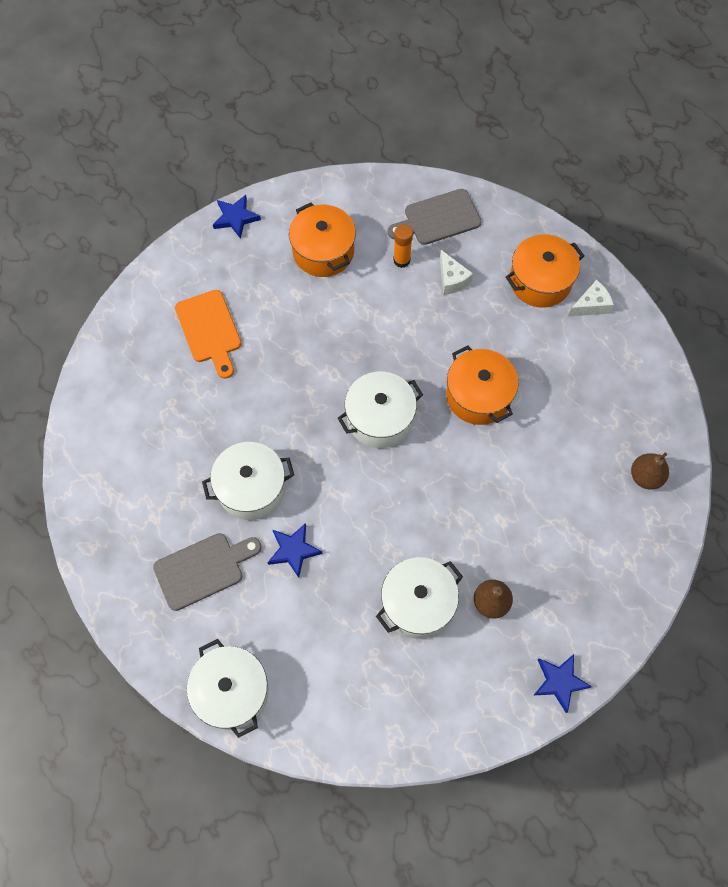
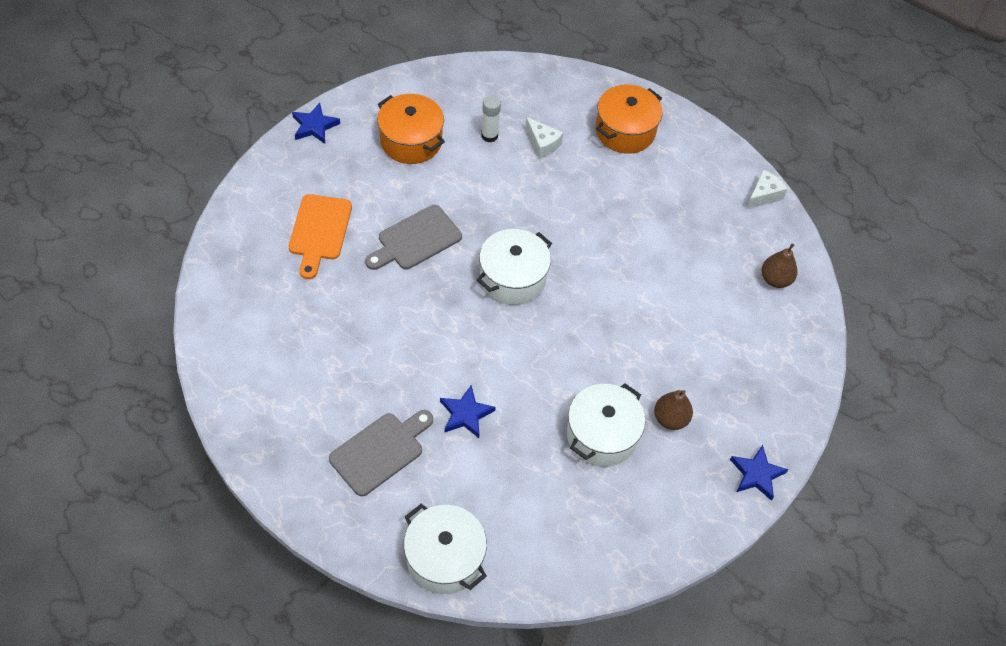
camera: 20 degrees left, 10 degrees down
(210, 330) = (319, 231): orange cutting board -> orange cutting board turned 45 degrees clockwise
(251, 488) = (406, 366): white pot -> none
(401, 260) = (489, 136): orange glue stick -> white glue stick
(438, 219) = (512, 94): grey cutting board -> grey cutting board (416, 240)
(478, 396) = (600, 240): orange pot -> none
(591, 305) = (678, 143): white cheese -> white cheese (763, 195)

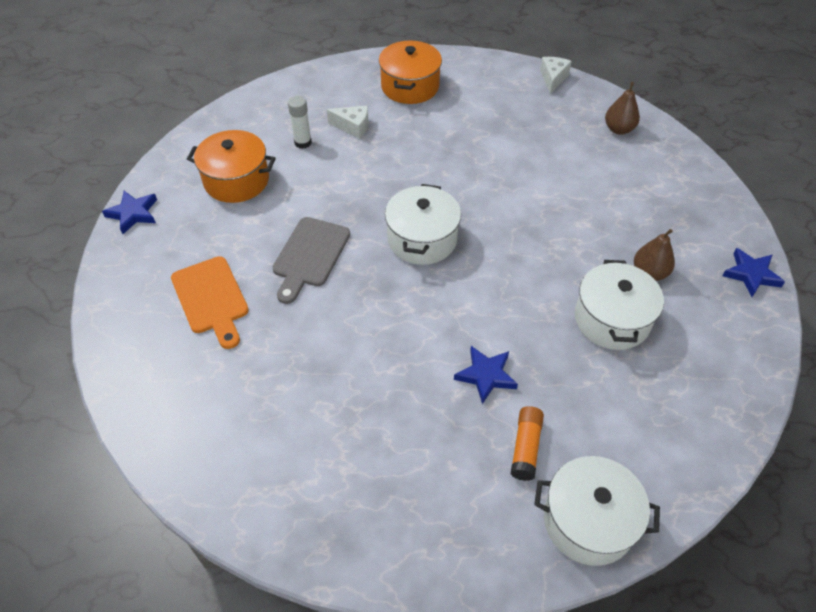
camera: 30 degrees left, 5 degrees down
(380, 451) = (439, 461): grey cutting board -> none
(447, 482) = (526, 447): none -> orange glue stick

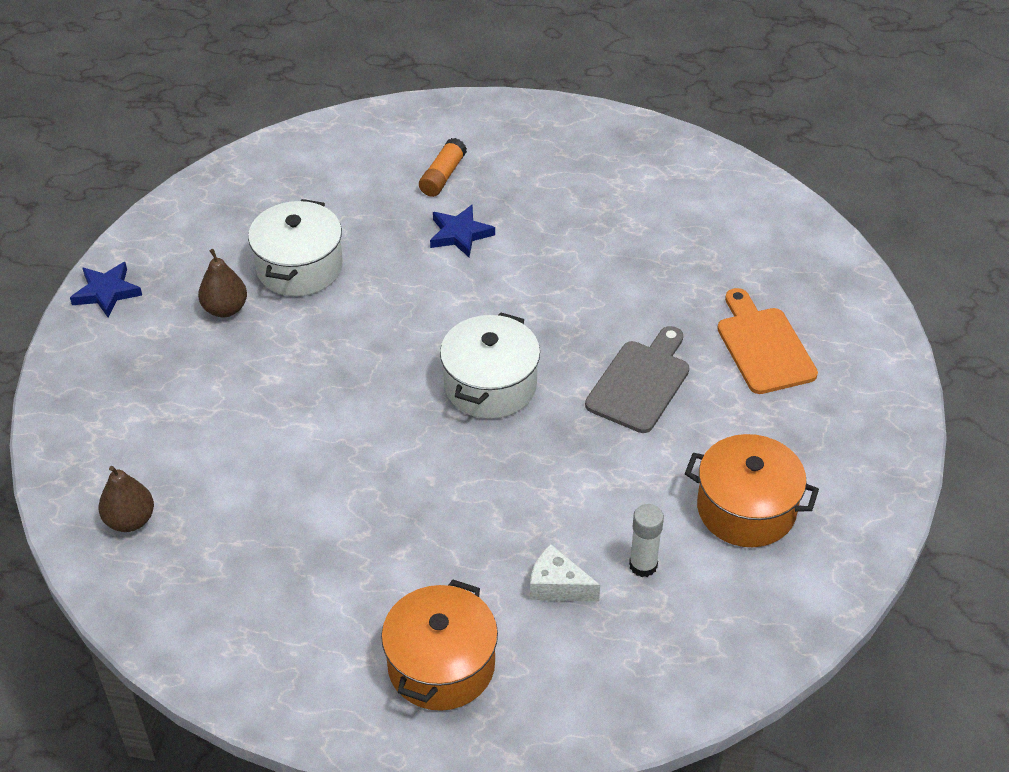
camera: 170 degrees left, 5 degrees down
(133, 214) = (891, 474): blue star -> none
(553, 79) = (177, 645): white cheese -> none
(588, 521) = (409, 125): white pot -> none

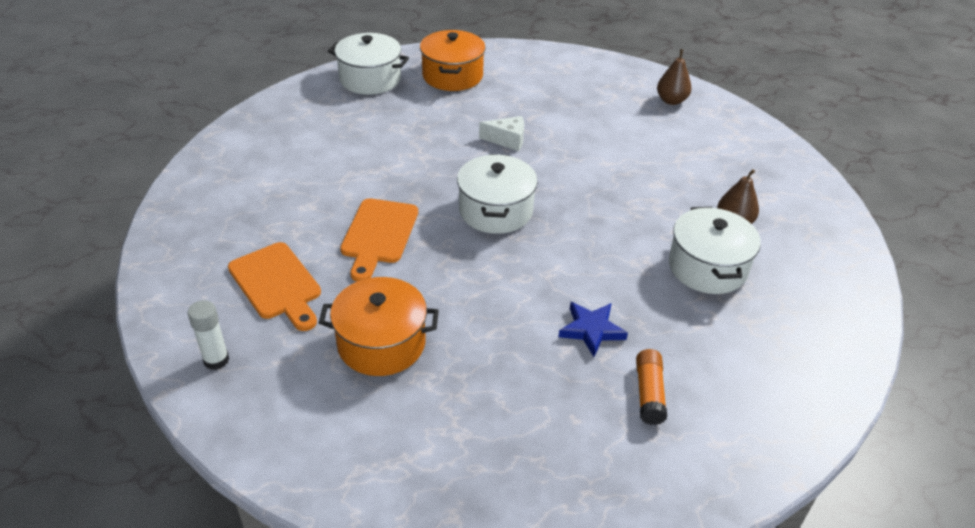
camera: 160 degrees right, 5 degrees down
(106, 292) = (832, 216): blue star -> none
(557, 586) = (400, 115): white cheese -> white cheese (507, 140)
(584, 690) = (370, 79): none -> white pot
(640, 382) = (378, 235): grey cutting board -> orange cutting board
(643, 565) = (350, 132): white glue stick -> white glue stick (216, 360)
(746, 509) = (284, 171): orange pot -> orange pot (381, 343)

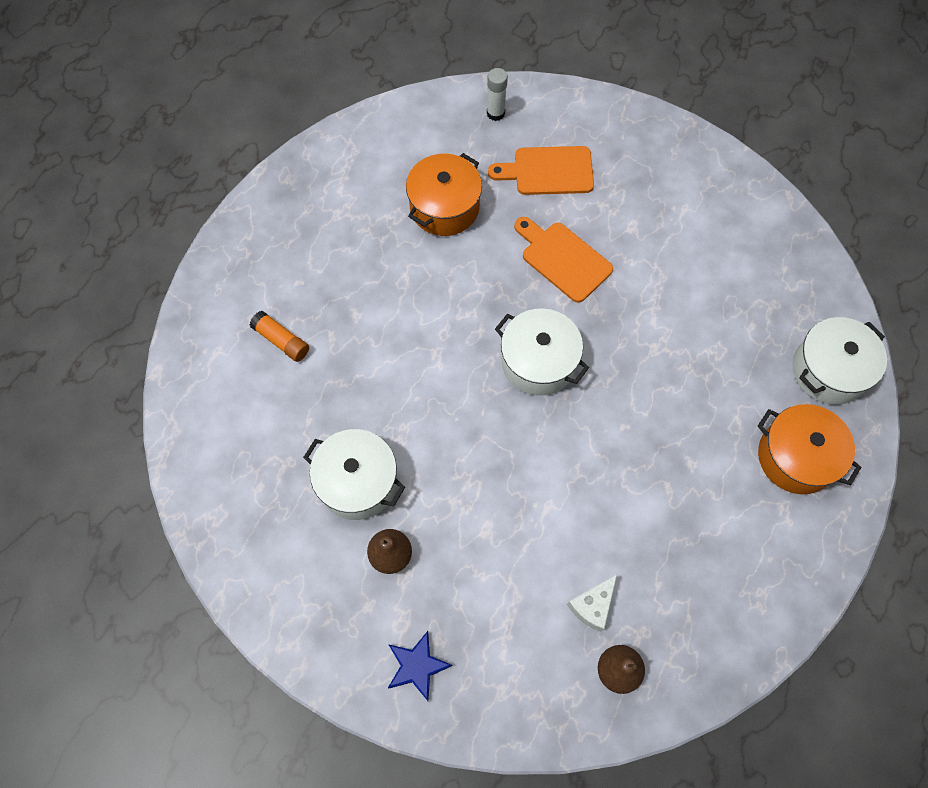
camera: 125 degrees right, 25 degrees up
(507, 140) = (640, 438): white cheese -> white cheese (592, 605)
(591, 330) = (360, 344): blue star -> blue star (417, 666)

